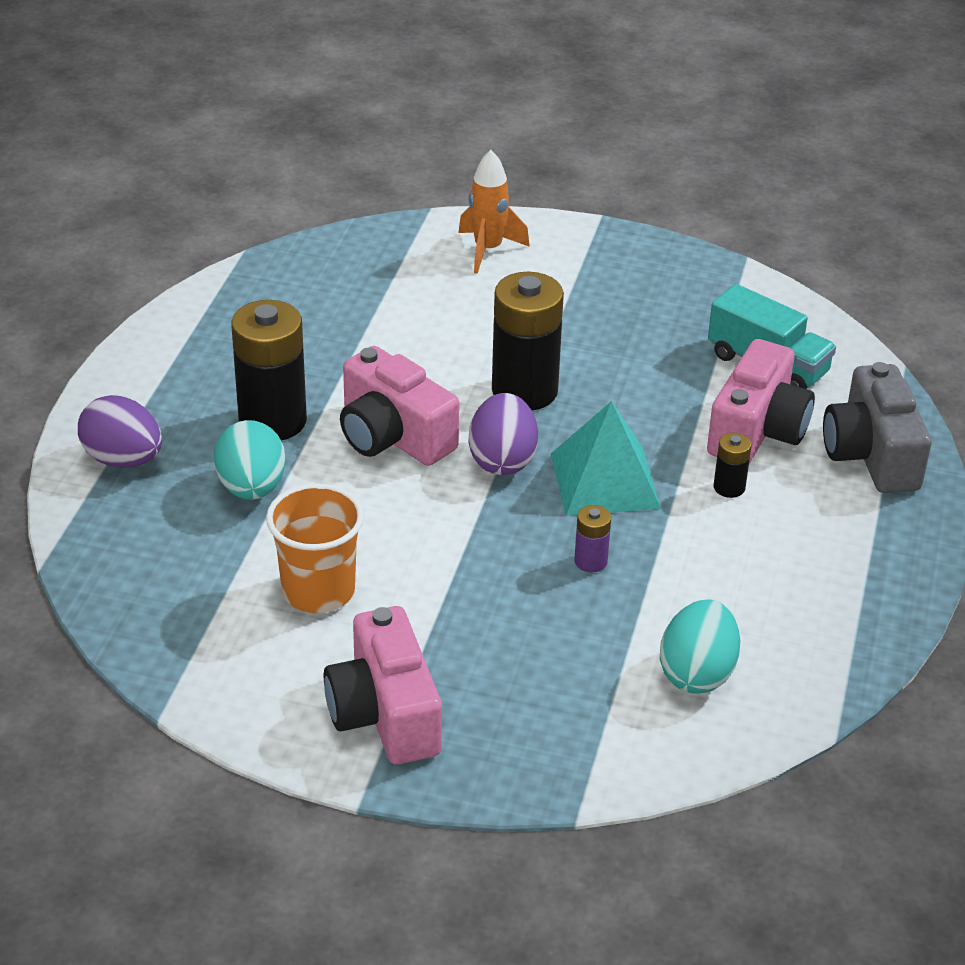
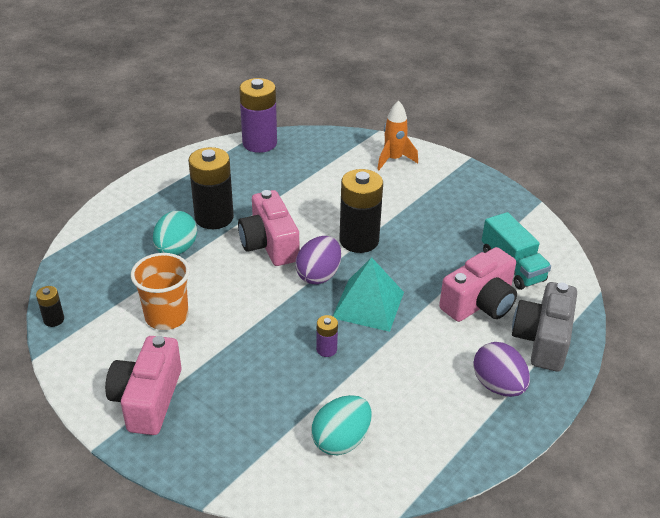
camera: 25 degrees right, 0 degrees up
(123, 459) = (126, 216): purple egg -> purple egg (498, 385)
(253, 280) = (259, 143): none -> purple battery
(729, 487) = (439, 332): black battery -> black battery (54, 320)

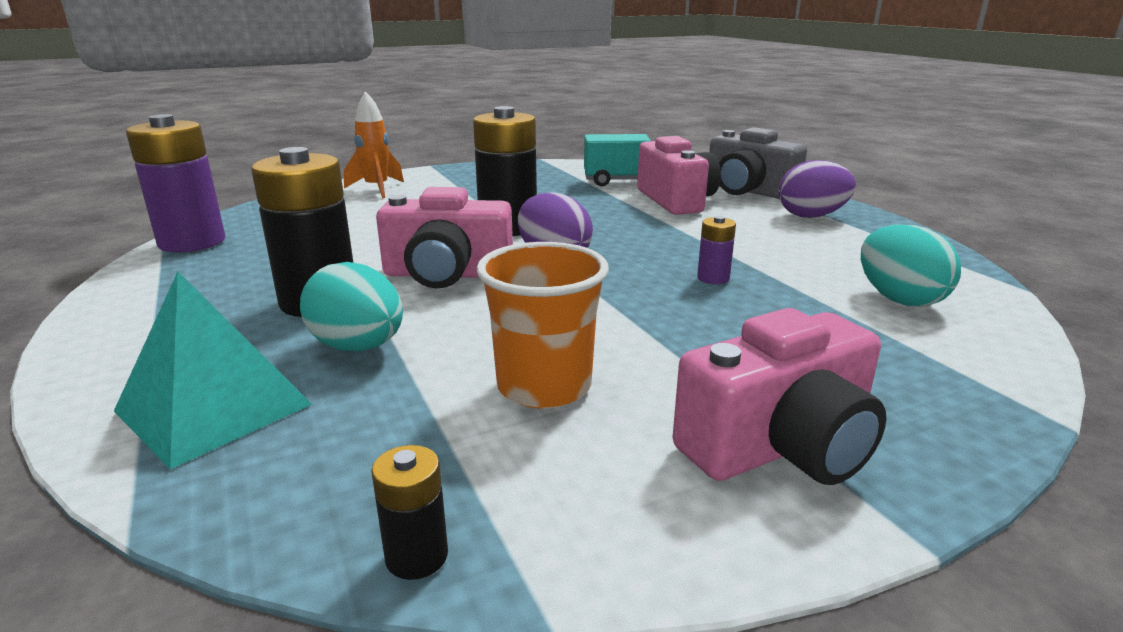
camera: 65 degrees left, 15 degrees down
(147, 399) = (781, 446): pink camera -> pink camera turned 60 degrees counterclockwise
(368, 304) = (639, 243): turquoise pyramid -> turquoise pyramid (213, 407)

